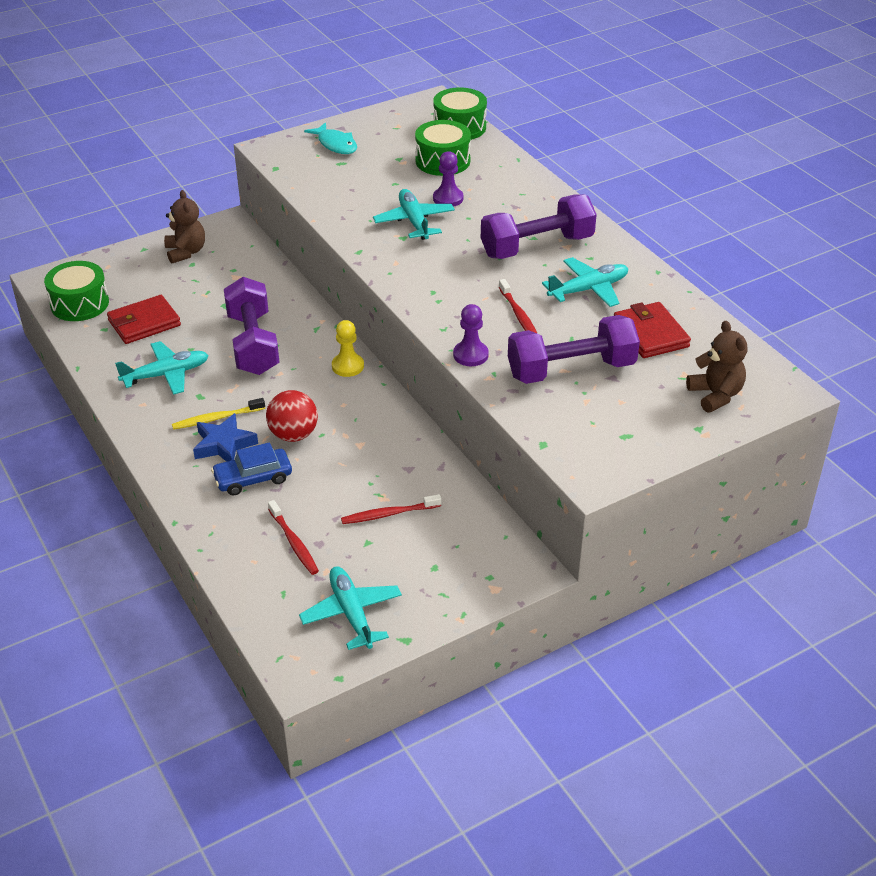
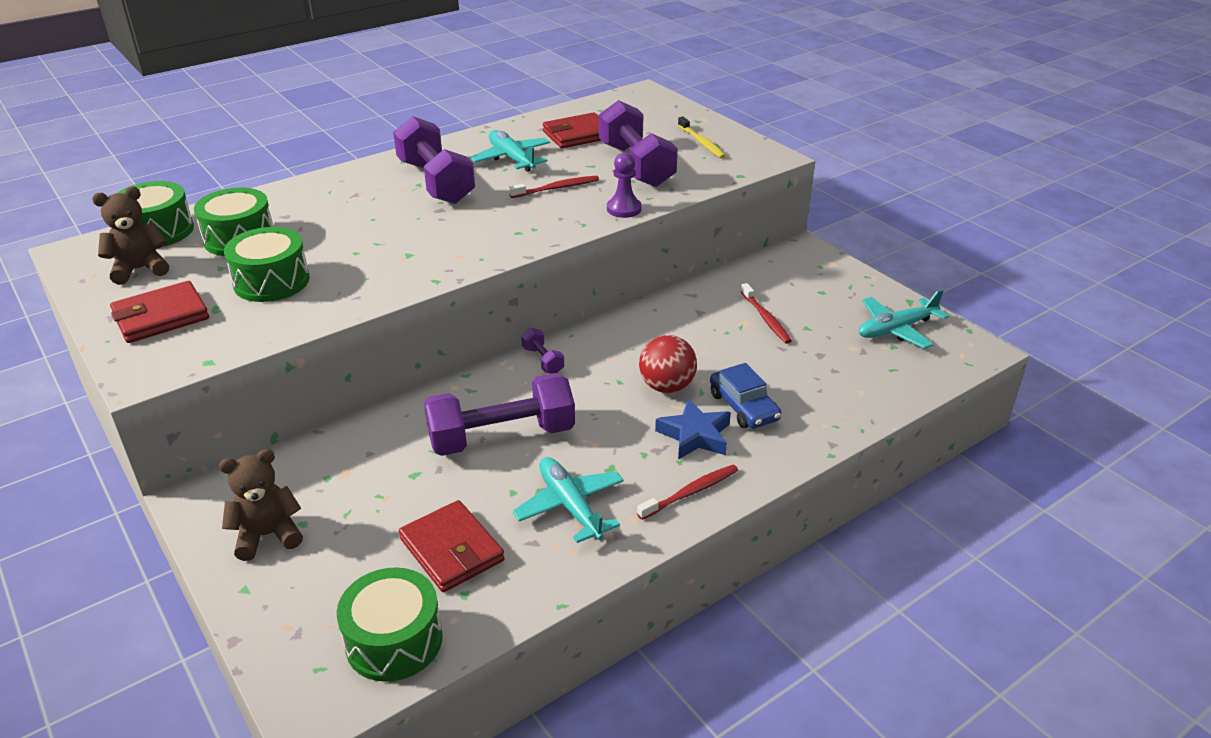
camera: 95 degrees left, 5 degrees down
(216, 418) = (650, 448): yellow toothbrush -> yellow toothbrush (701, 142)
(294, 542) = (826, 369): red toothbrush -> red toothbrush (691, 492)
(336, 144) = (161, 316): turquoise fish -> red wallet
(348, 366) = (543, 360): yellow pawn -> purple dumbbell
(373, 181) = (271, 281): none -> green drum
(414, 221) = (375, 249): turquoise plane -> none
(448, 198) = (329, 231): purple pawn -> none
(715, 395) = (655, 114): brown teddy bear -> brown teddy bear (140, 269)

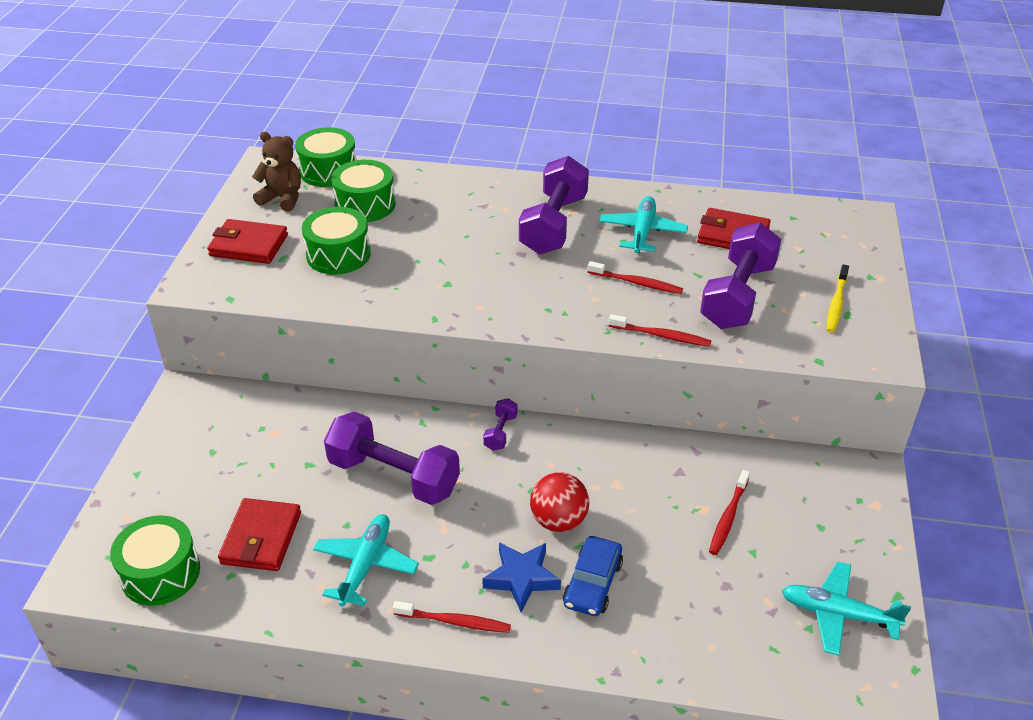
camera: 45 degrees right, 5 degrees up
(268, 535) = (187, 446): brown teddy bear -> none
(624, 209) = (661, 336): purple pawn -> red toothbrush

